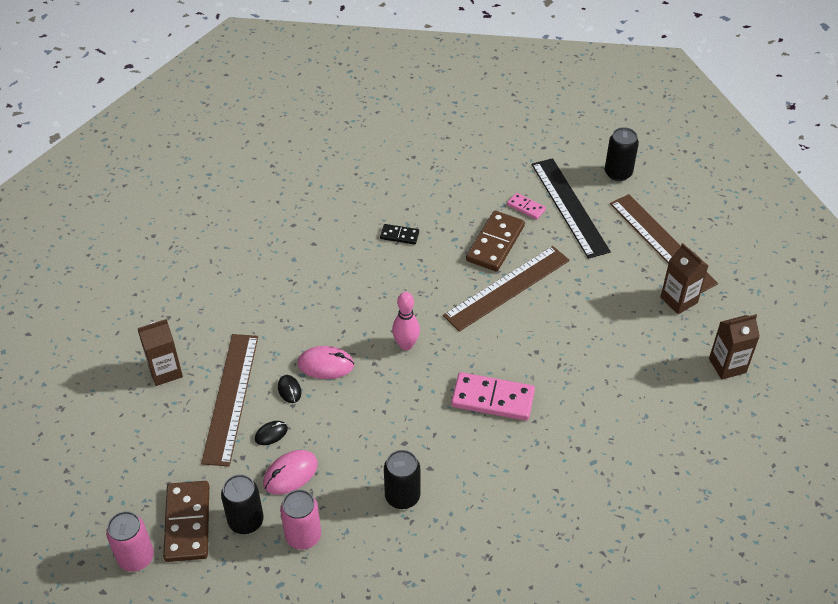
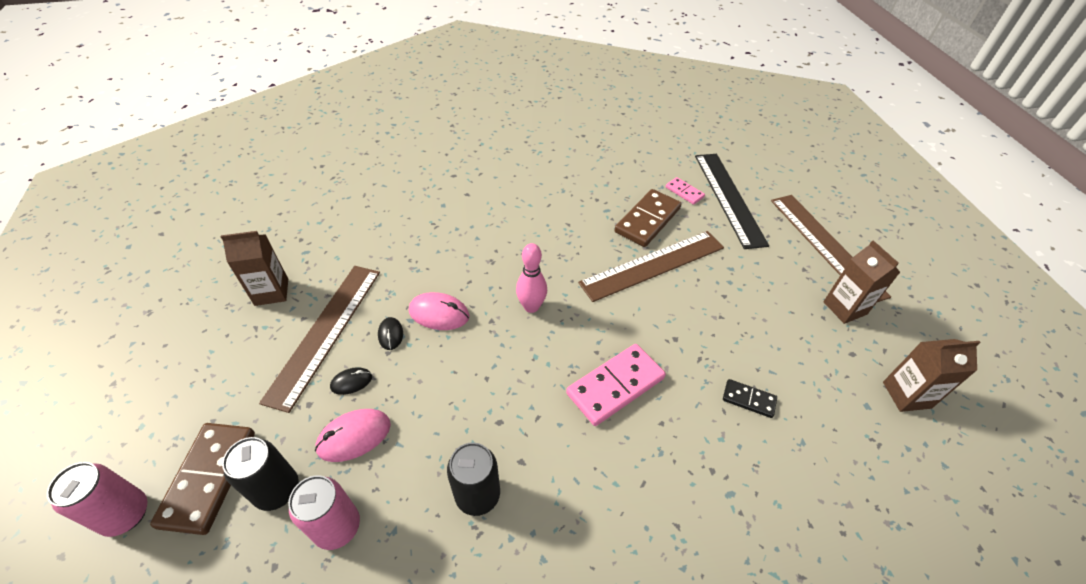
camera: 10 degrees right, 0 degrees up
(399, 235) = (552, 199): black domino -> black domino (748, 399)
(492, 399) = (615, 386): pink domino -> pink domino turned 60 degrees counterclockwise
(618, 173) = (781, 175): black can -> none

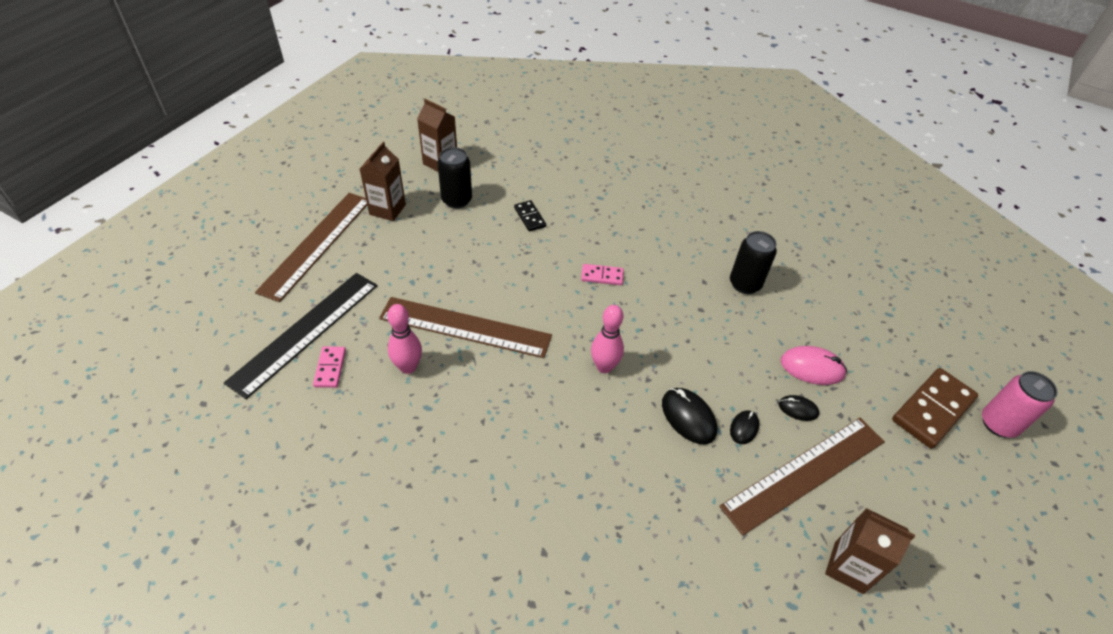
camera: 140 degrees left, 0 degrees up
(277, 490) = (880, 369): black can -> black can (456, 200)
(337, 527) = (843, 324): pink can -> none
(439, 313) = (688, 417): pink mouse -> black mouse
(615, 386) = (602, 276): pink domino -> pink domino, size x0.53
(647, 220) = (408, 367): brown domino -> pink bowling pin

